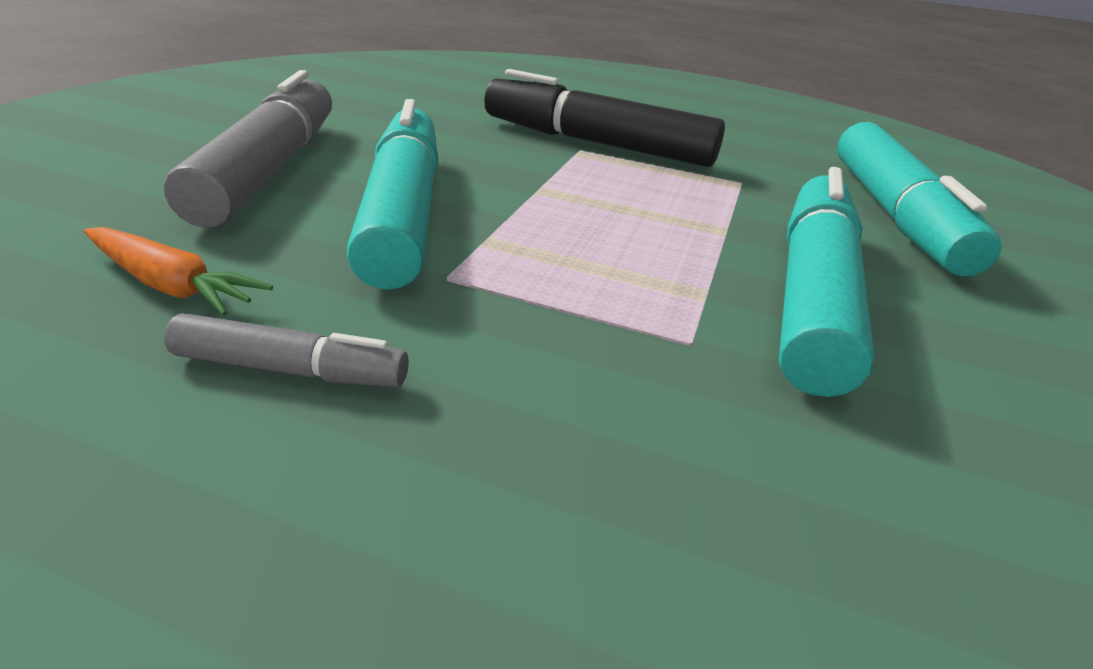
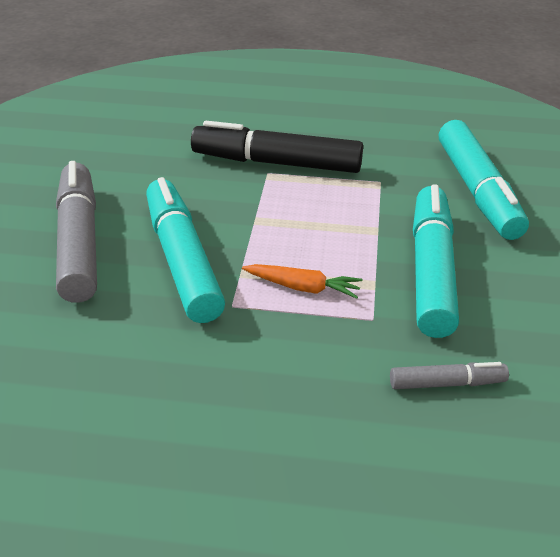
camera: 10 degrees left, 5 degrees up
(171, 285) = (90, 345): orange carrot -> orange carrot (302, 287)
(291, 370) = (186, 381): grey marker -> grey marker (447, 383)

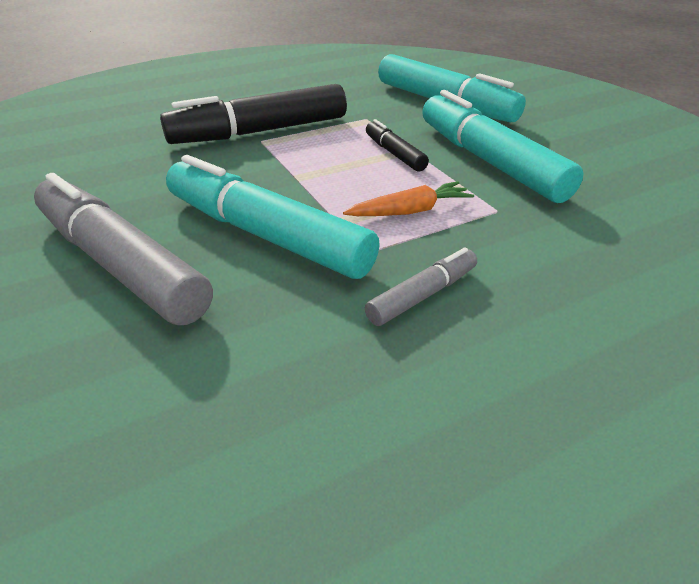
camera: 35 degrees left, 0 degrees up
(358, 228) = (394, 153): none -> black marker
(447, 383) = (615, 231): grey marker -> grey marker (423, 295)

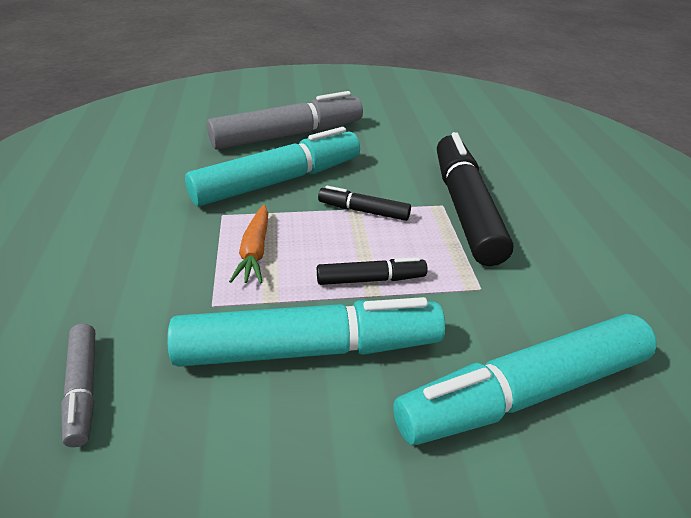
camera: 110 degrees right, 0 degrees up
(296, 173) = (363, 211): none -> black marker
(423, 295) = (155, 223): grey marker -> grey marker (83, 389)

